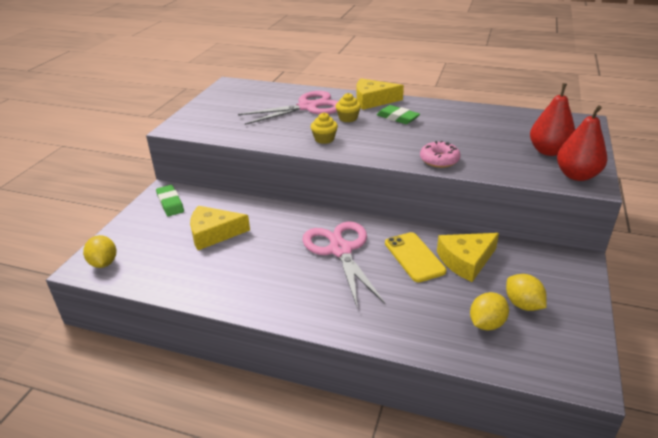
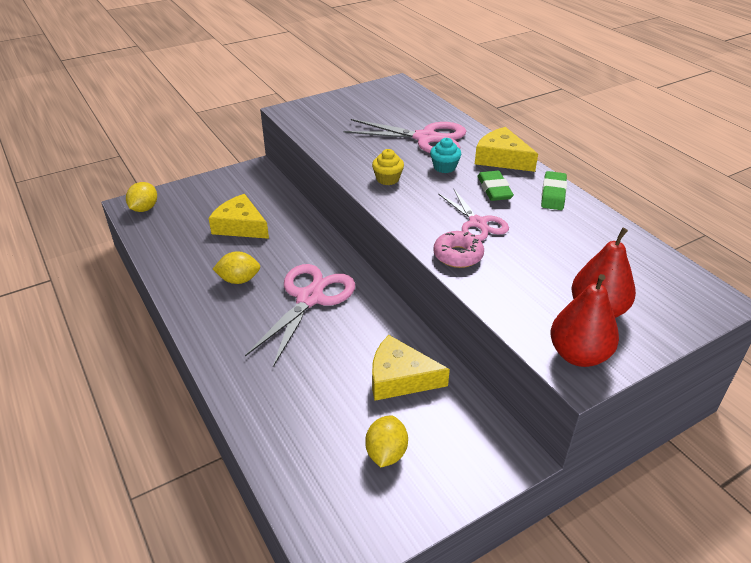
camera: 40 degrees right, 5 degrees up
(170, 203) = (246, 182): green eraser -> green eraser (553, 194)
(348, 118) = (444, 167): yellow cupcake -> turquoise cupcake
(414, 257) = (360, 344): yellow phone -> none
(419, 139) = (477, 223): none -> pink scissors
(486, 324) = (327, 444): yellow lemon -> yellow lemon (239, 280)

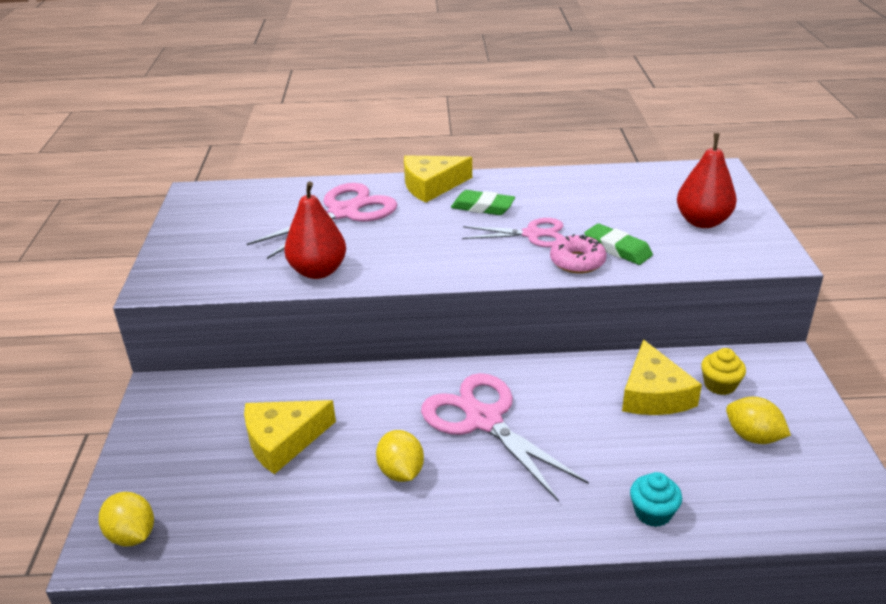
camera: 60 degrees left, 5 degrees down
(239, 280) = (401, 472): yellow lemon -> yellow lemon turned 45 degrees counterclockwise
(387, 179) = (401, 260): yellow cupcake -> yellow cupcake (719, 385)
(400, 378) = (654, 394): yellow cheese -> yellow cheese turned 45 degrees counterclockwise
(444, 167) = (414, 220): turquoise cupcake -> turquoise cupcake (653, 513)
(553, 194) = (519, 182): green eraser -> green eraser (617, 249)
(578, 355) = (754, 250): red pear -> red pear (318, 271)

